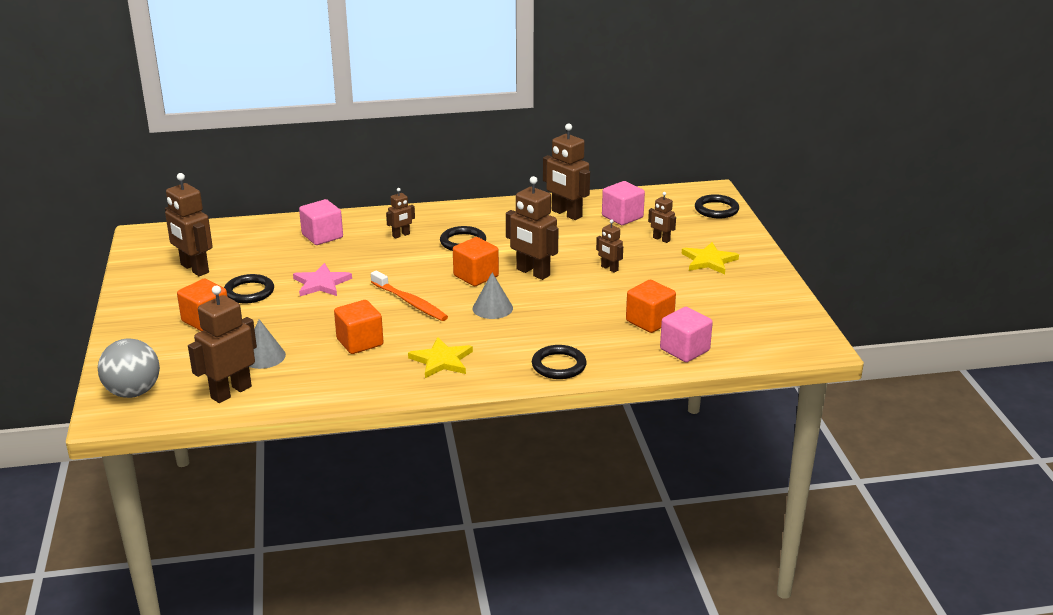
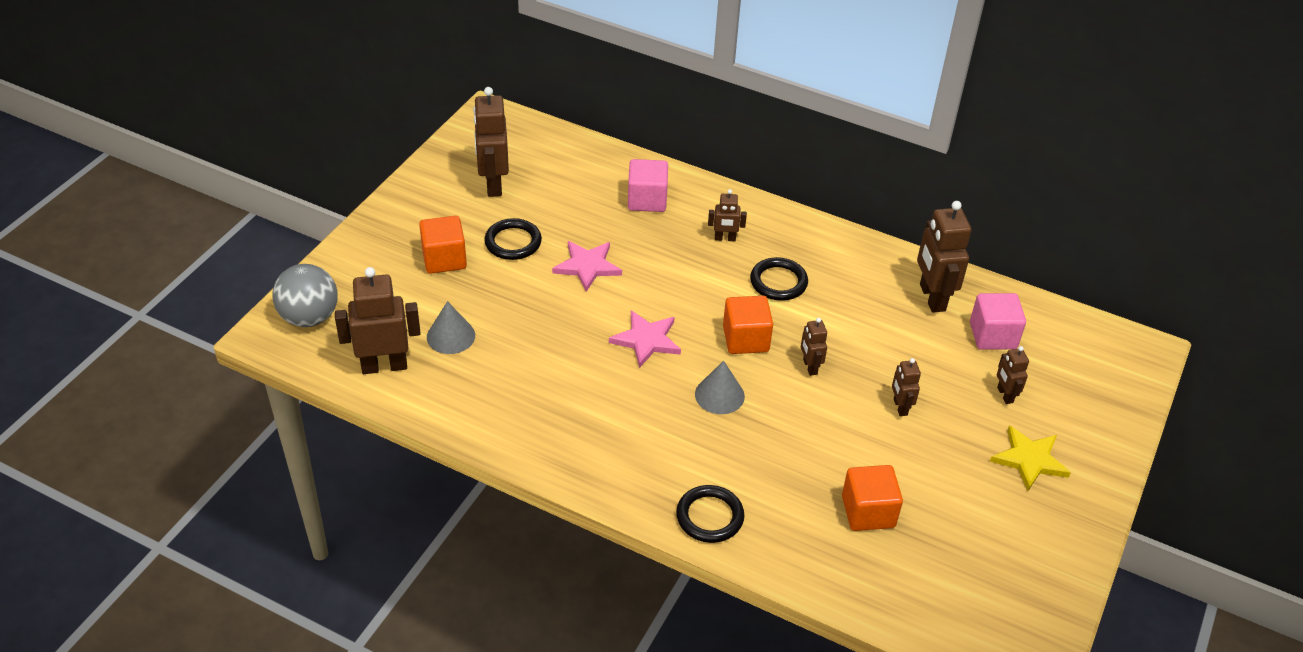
camera: 35 degrees right, 15 degrees up
(360, 342) = (550, 368): orange cube -> none
(410, 302) = (646, 340): orange toothbrush -> pink star
(442, 360) = (602, 439): yellow star -> none
(532, 272) = (809, 367): brown robot -> brown robot, size x0.52
(684, 350) = (865, 577): pink cube -> none
(716, 209) = (1121, 383): black ring -> none

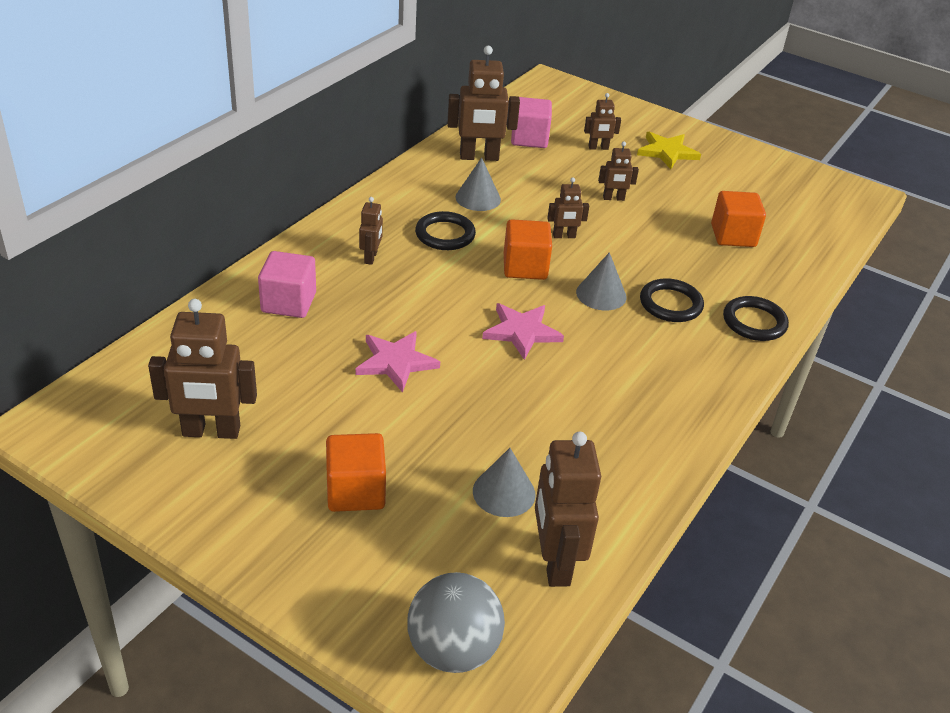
camera: 85 degrees left, 5 degrees down
(513, 242) = (337, 422): black ring -> black ring (670, 304)
(852, 301) = (478, 198): none -> grey cone

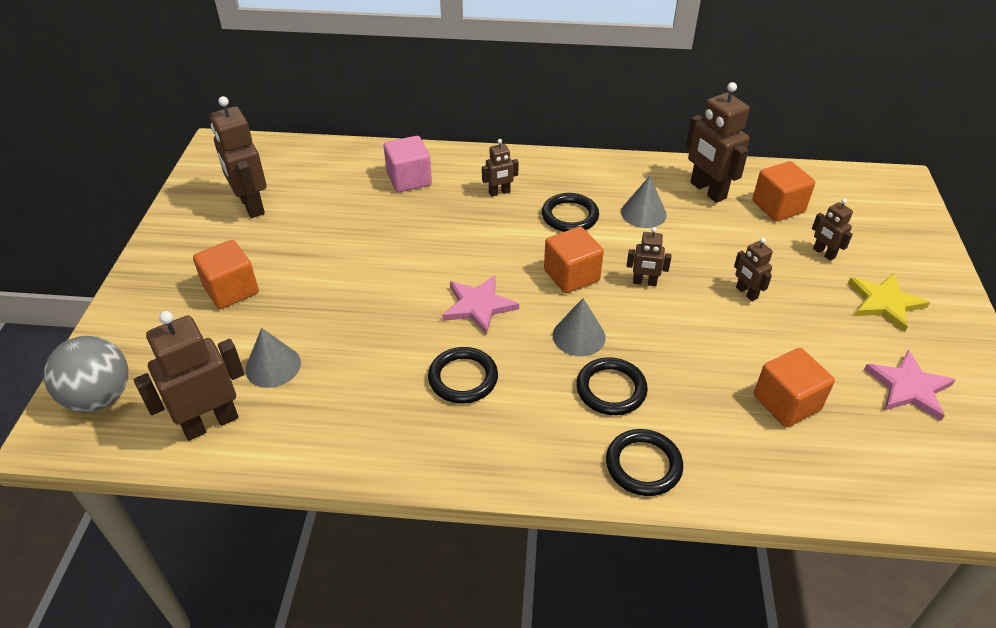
camera: 65 degrees right, 5 degrees up
(396, 362) = (383, 254): pink star -> pink star (909, 387)
(529, 139) = (778, 207): pink cube -> orange cube
(564, 236) = (644, 282): brown robot -> brown robot turned 45 degrees counterclockwise
(606, 375) = (463, 378): none -> black ring

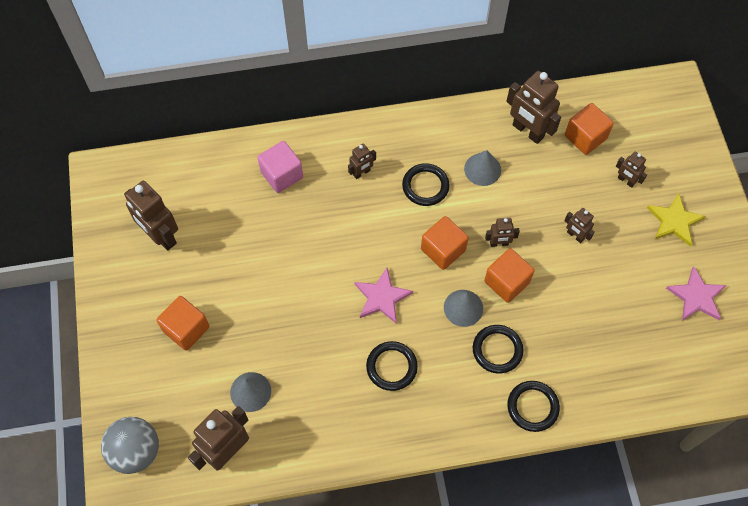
camera: 15 degrees left, 20 degrees up
(786, 403) = (617, 331): orange cube -> orange cube (506, 282)

